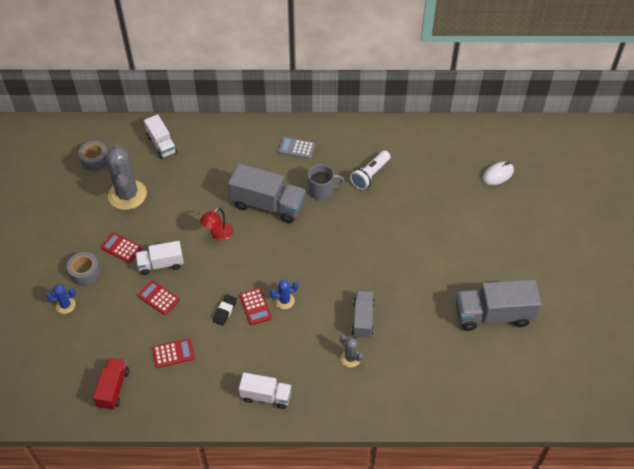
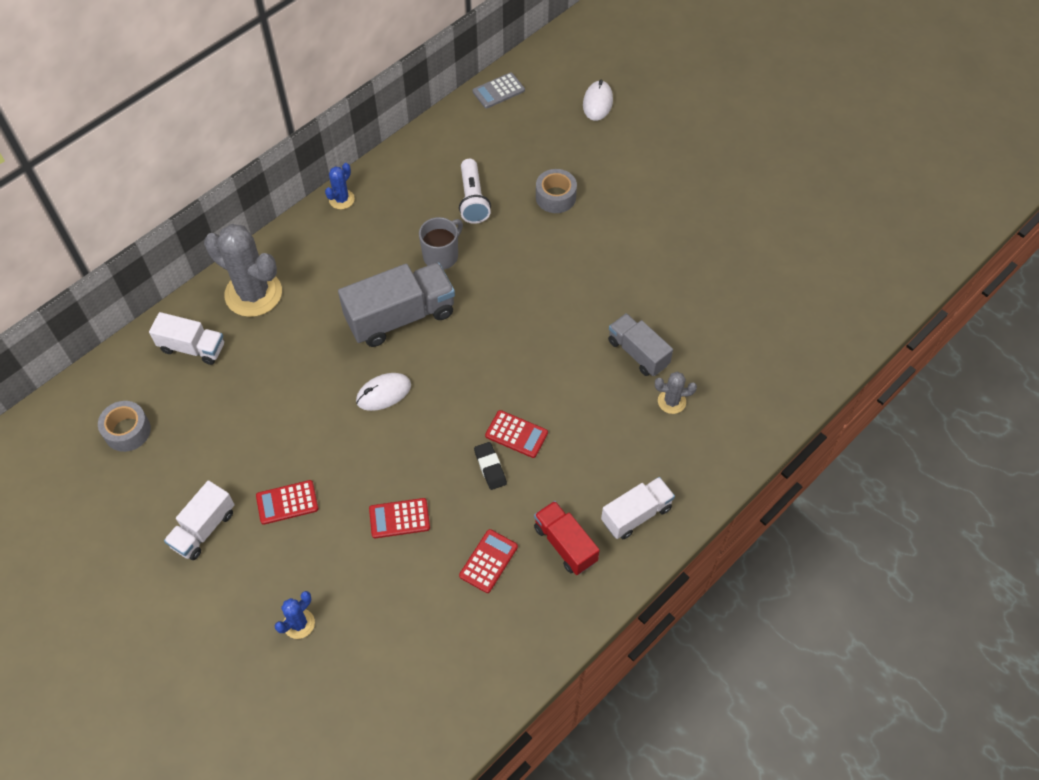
camera: 45 degrees left, 5 degrees up
(85, 272) = (276, 567): grey tape -> grey tape (555, 197)
(113, 388) = (468, 659): red truck -> red truck (565, 544)
(127, 195) = (220, 438): grey cactus -> grey cactus (253, 293)
(161, 264) = (357, 480): white truck -> white truck (203, 529)
(218, 234) = (383, 393): red lamp -> white mouse
(284, 300) = (539, 401): blue cactus -> blue cactus (341, 199)
(297, 148) = (360, 231): grey calculator -> grey calculator (498, 91)
(493, 315) = (749, 244): grey truck -> none

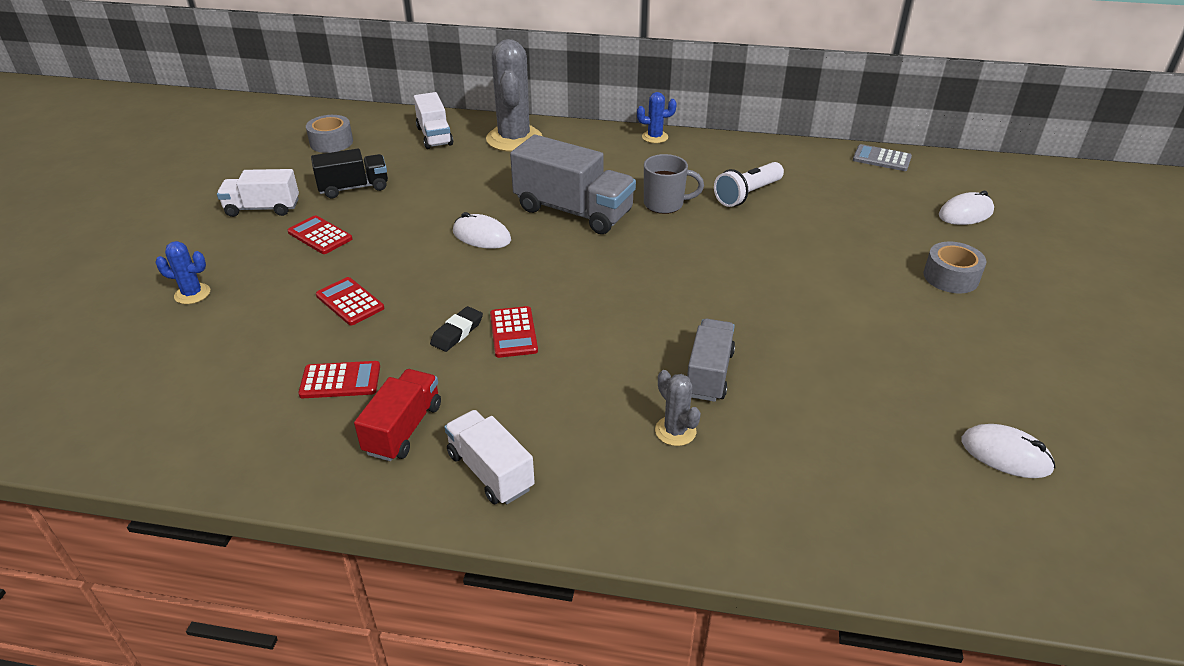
camera: 55 degrees right, 20 degrees down
(229, 447) = (353, 188): none -> black truck
(555, 197) = (820, 236): grey tape -> grey tape (950, 277)
(636, 514) = (490, 471): white truck -> white truck turned 150 degrees counterclockwise
(796, 265) = (1005, 455): none -> white mouse

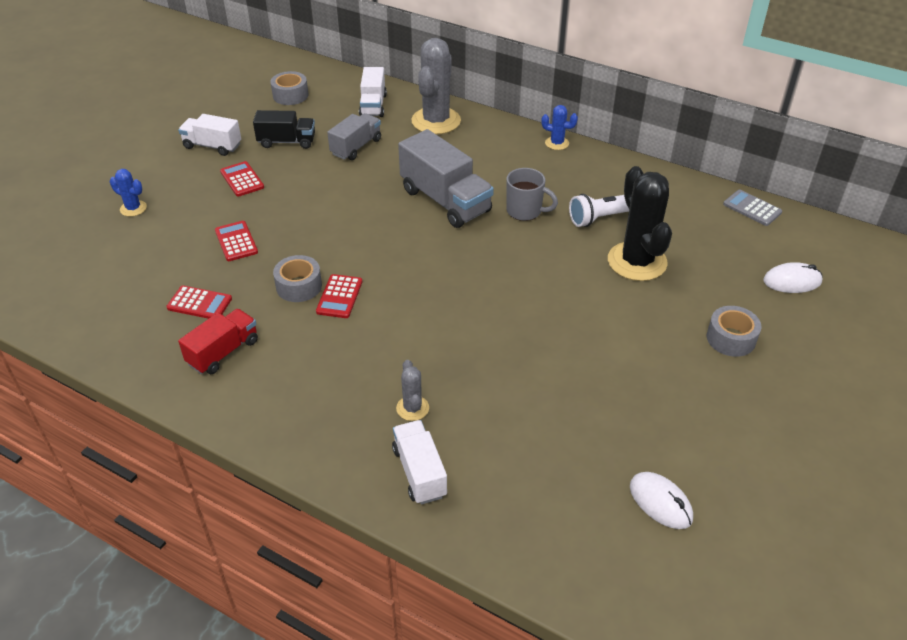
camera: 20 degrees right, 5 degrees up
(457, 332) = (299, 286): black eraser -> grey tape
(481, 236) = (360, 207): white mouse -> none
(490, 471) = (265, 401): white truck -> white truck (419, 472)
(709, 374) = (466, 370): grey truck -> grey truck (356, 147)
(810, 227) = (637, 262): none -> black cactus

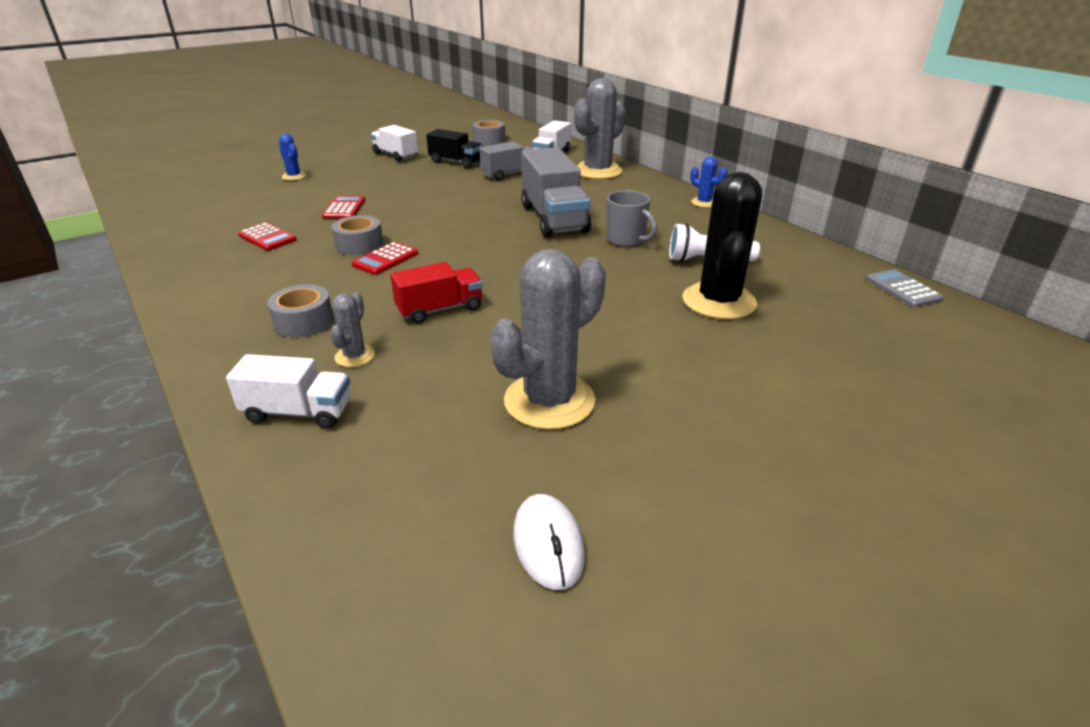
camera: 25 degrees right, 10 degrees down
(223, 352) = (243, 271): red truck -> red truck (440, 309)
(242, 179) = (394, 176): red calculator -> none
(419, 472) = (298, 412): white truck -> white truck turned 90 degrees clockwise
(584, 397) = (549, 401): none -> grey cactus
(731, 338) = (790, 397): grey tape -> grey tape (304, 322)
(792, 281) = (919, 364): white mouse -> none

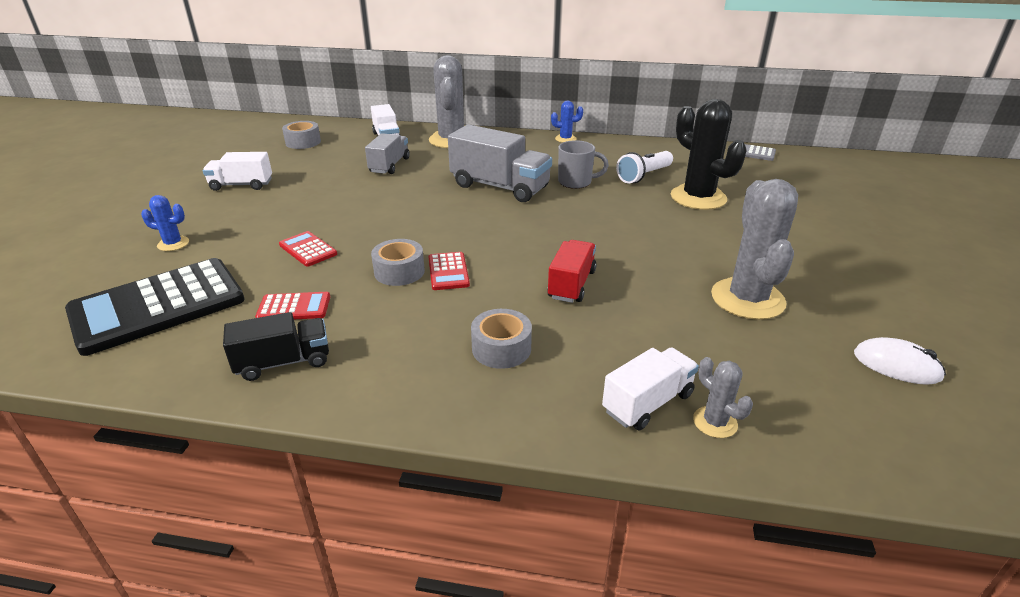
camera: 45 degrees left, 0 degrees up
(221, 206) = (158, 306): none -> black calculator
(355, 356) = (593, 346): grey cactus -> grey cactus (715, 422)
(456, 162) = (318, 171): black truck -> black truck (283, 362)

